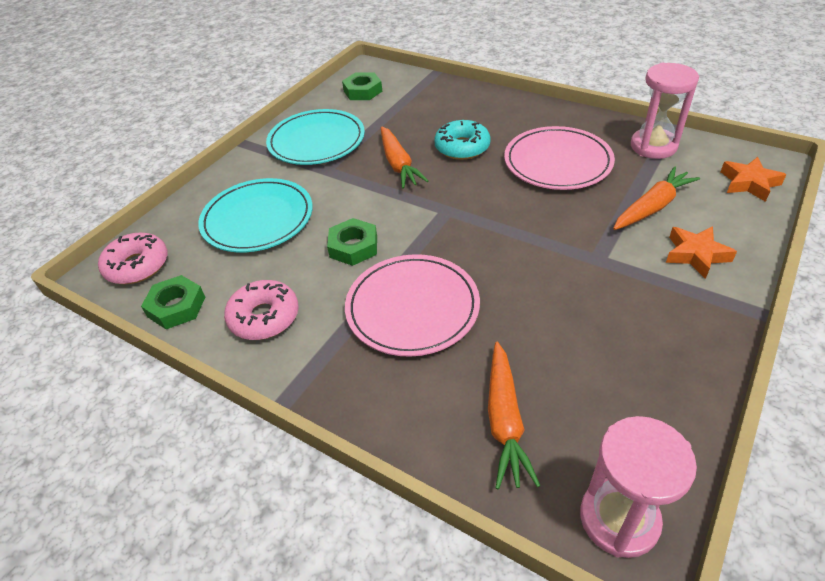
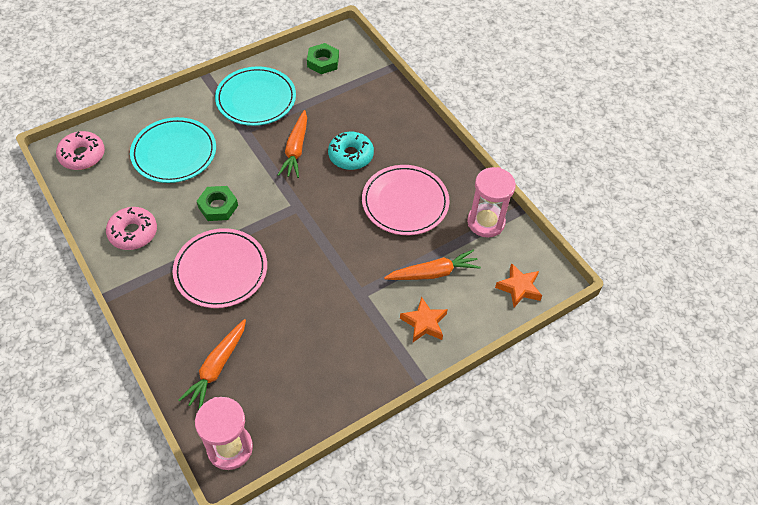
camera: 20 degrees right, 10 degrees up
(176, 307) = (89, 199): green nut -> none

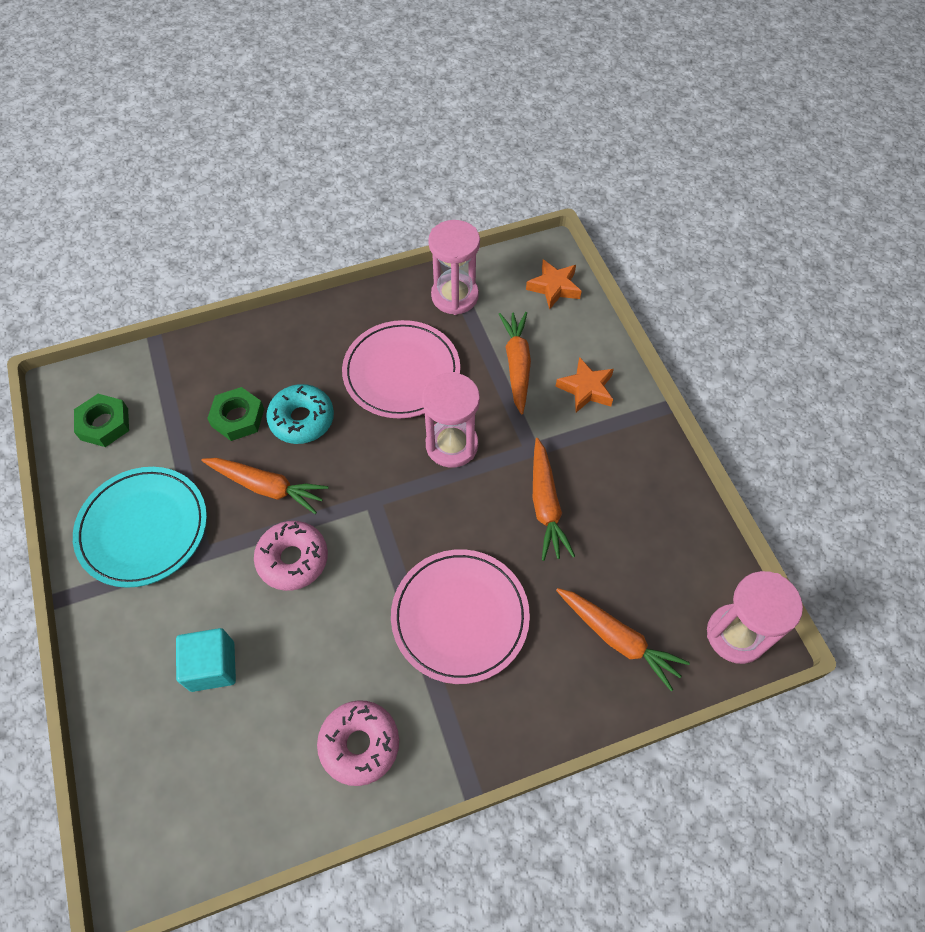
camera: 75 degrees left, 5 degrees up
(82, 155) = (163, 829): pink donut -> pink donut (293, 559)
(174, 153) = (212, 666): turquoise plate -> turquoise cube
(218, 206) = (342, 608): green nut -> green nut (238, 417)
(314, 309) = (546, 505): none -> orange carrot
(351, 243) = (452, 445): none -> pink hourglass

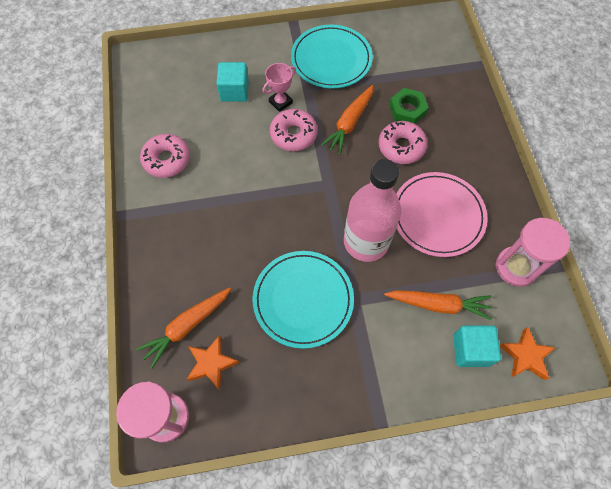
camera: 100 degrees right, 5 degrees up
(104, 424) = (411, 39): green nut -> none
(232, 589) = (280, 102): none -> pink trophy
(302, 419) = (401, 147): turquoise donut -> pink donut
(452, 445) = (366, 241): pink hourglass -> pink bottle
(460, 617) = (230, 226): pink plate -> none
(546, 505) = (303, 299): orange carrot -> turquoise plate
(561, 333) = (470, 350): none -> turquoise cube
(586, 389) = (408, 357): orange star -> orange star (211, 363)

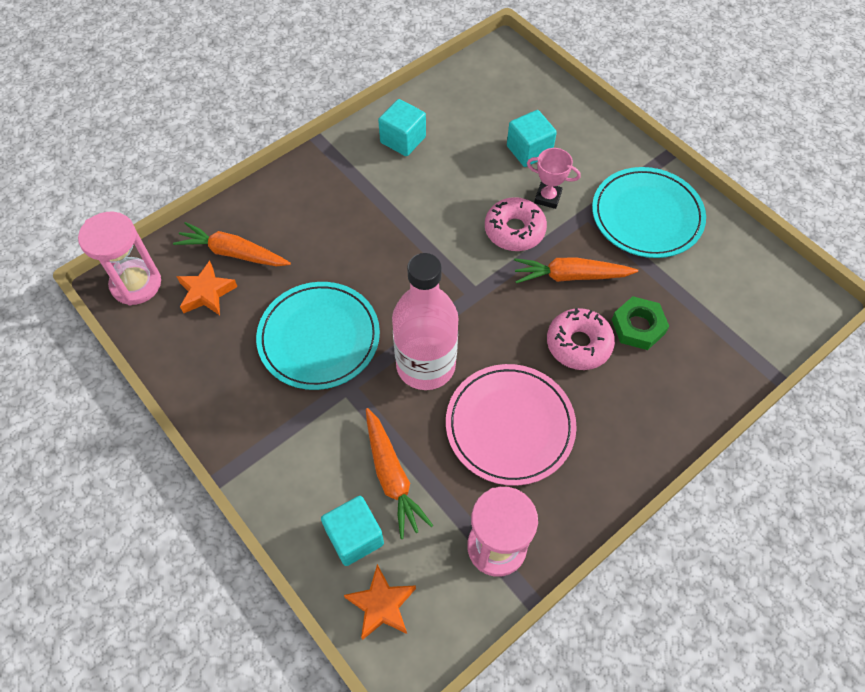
camera: 60 degrees right, 5 degrees down
(167, 160) = (403, 140): pink donut -> turquoise cube

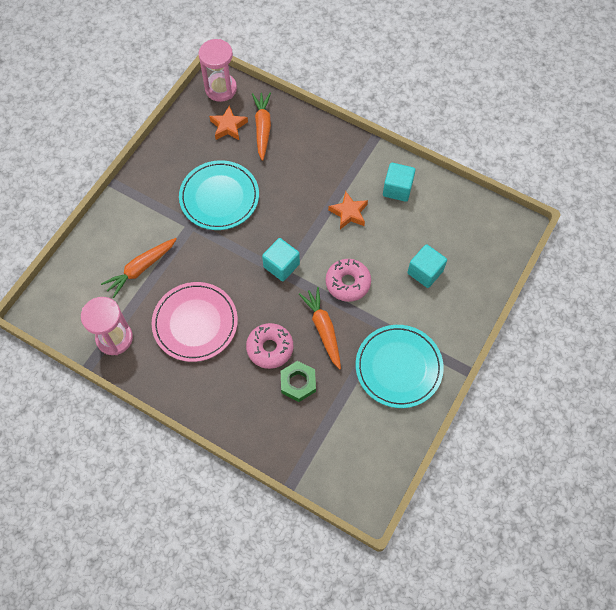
camera: 70 degrees right, 5 degrees up
(355, 537) = (99, 262): turquoise cube -> turquoise cube (281, 265)
(381, 605) = (64, 289): orange star -> orange star (349, 213)
(426, 365) = (221, 262): pink bottle -> none
(547, 197) = (386, 296): pink trophy -> none

